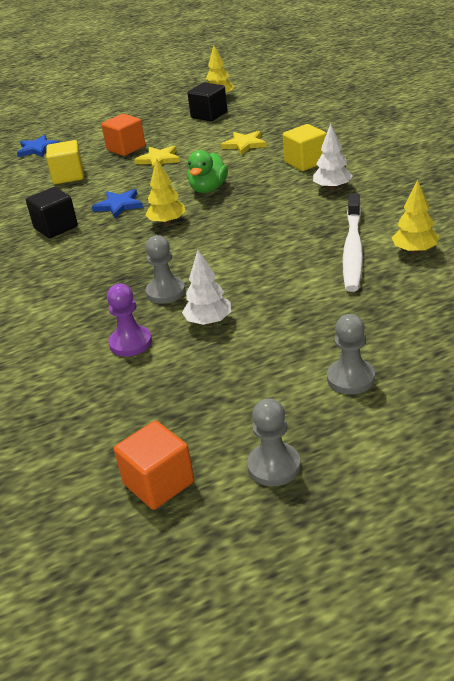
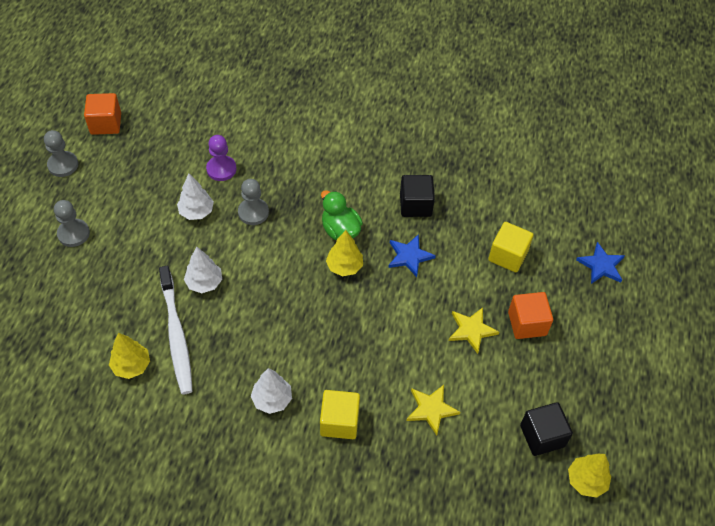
camera: 120 degrees right, 20 degrees up
(208, 189) = (370, 324): green duck -> green duck (340, 230)
(282, 269) = (204, 283): none -> white tree
(353, 250) = (176, 335): white toothbrush -> white toothbrush turned 150 degrees counterclockwise

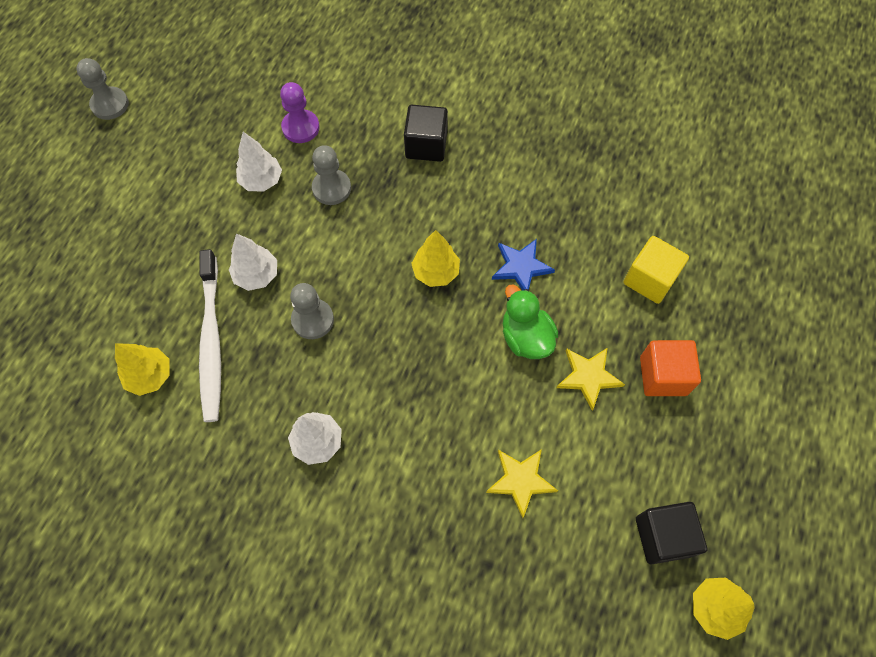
camera: 10 degrees right, 10 degrees up
(73, 234) = (108, 194): grey pawn -> grey pawn (312, 320)
(106, 124) = (169, 56): orange cube -> none
(339, 422) = (399, 483): yellow cube -> none
(340, 230) = (437, 222): green duck -> green duck (525, 337)
(415, 205) = (538, 198): black cube -> black cube (426, 145)
(601, 265) = (773, 306): blue star -> none

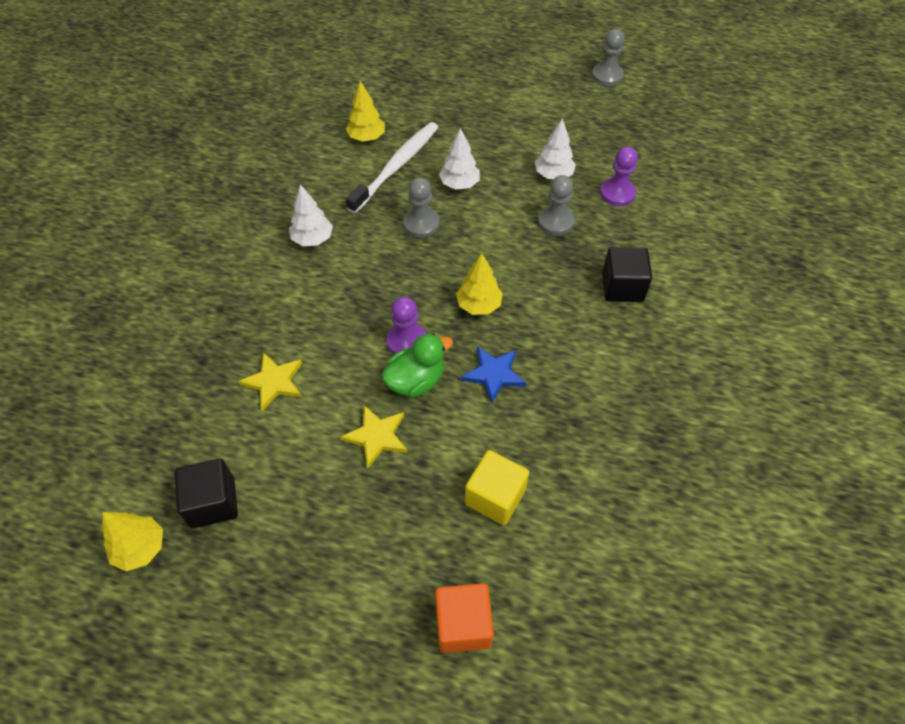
camera: 85 degrees right, 10 degrees down
(211, 342) = (397, 166): white toothbrush -> white toothbrush turned 135 degrees clockwise
(476, 343) = (407, 341): none -> purple pawn
(663, 376) = (380, 507): orange cube -> orange cube (463, 624)

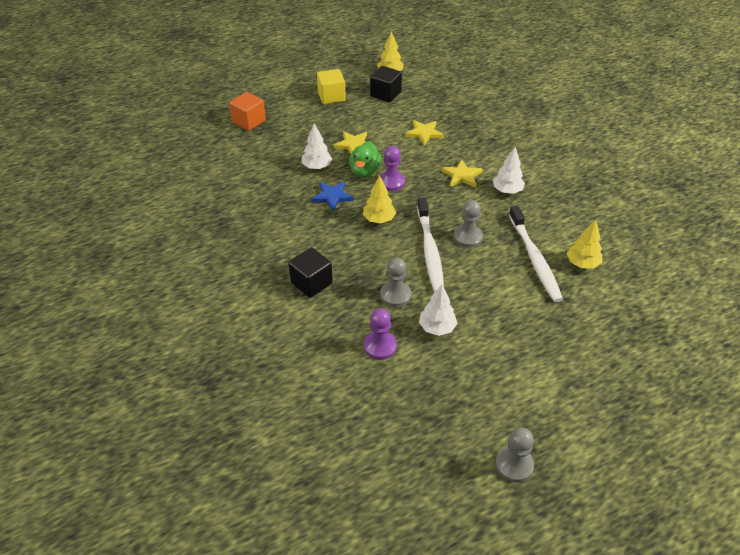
camera: 135 degrees right, 10 degrees down
(325, 289) = (462, 176): none -> yellow star
(459, 184) = (483, 276): white tree -> white tree (317, 167)
(473, 237) = (430, 251): none -> white toothbrush
(495, 497) = (278, 158): yellow cube -> yellow cube (331, 97)

